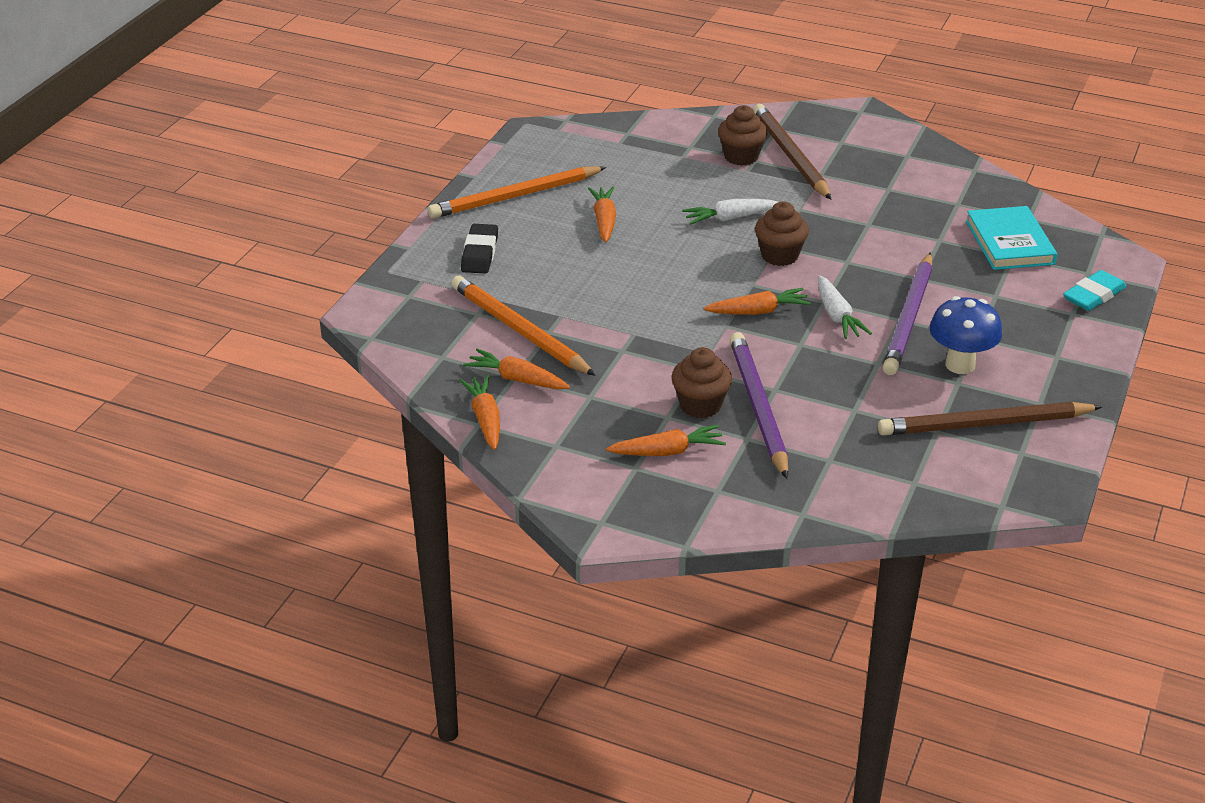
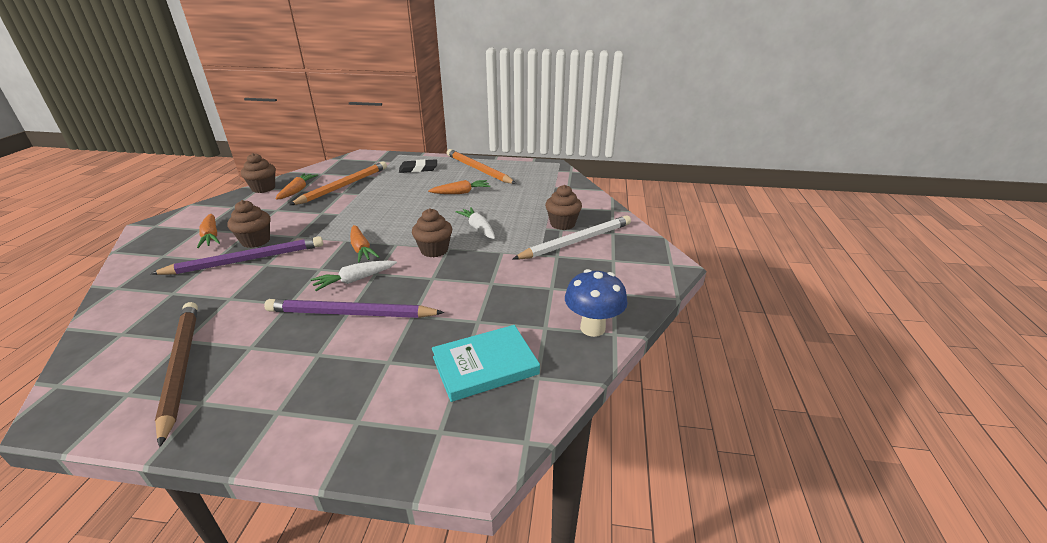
camera: 75 degrees right, 5 degrees down
(485, 419) = (263, 188): orange carrot -> brown cupcake
(791, 156) = (576, 241): brown pencil -> white pencil
(960, 365) = (276, 346): blue mushroom -> blue mushroom (592, 328)
(1093, 295) = (392, 438): turquoise eraser -> none

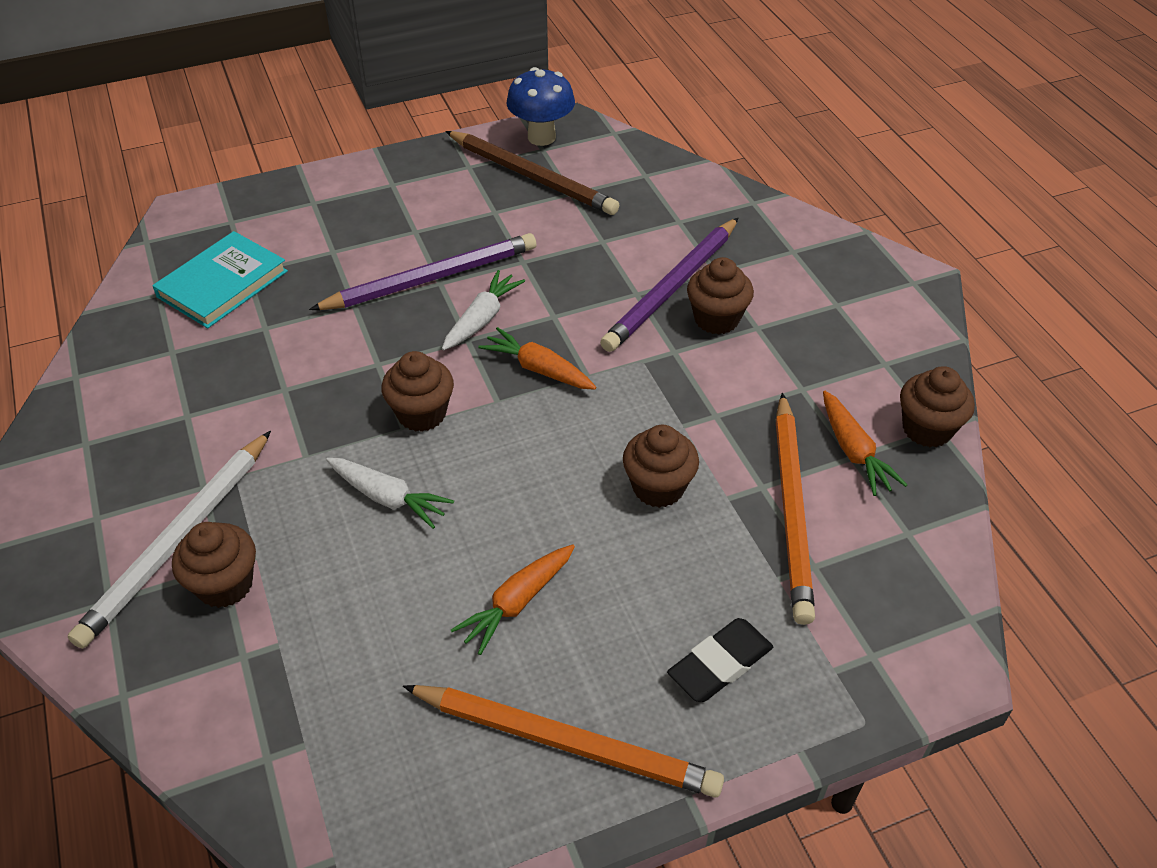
camera: 150 degrees right, 15 degrees up
(211, 236) = (794, 300): orange carrot -> none
(376, 202) = (658, 487): none -> brown cupcake
(592, 328) = (106, 373): blue mushroom -> blue mushroom (541, 137)

